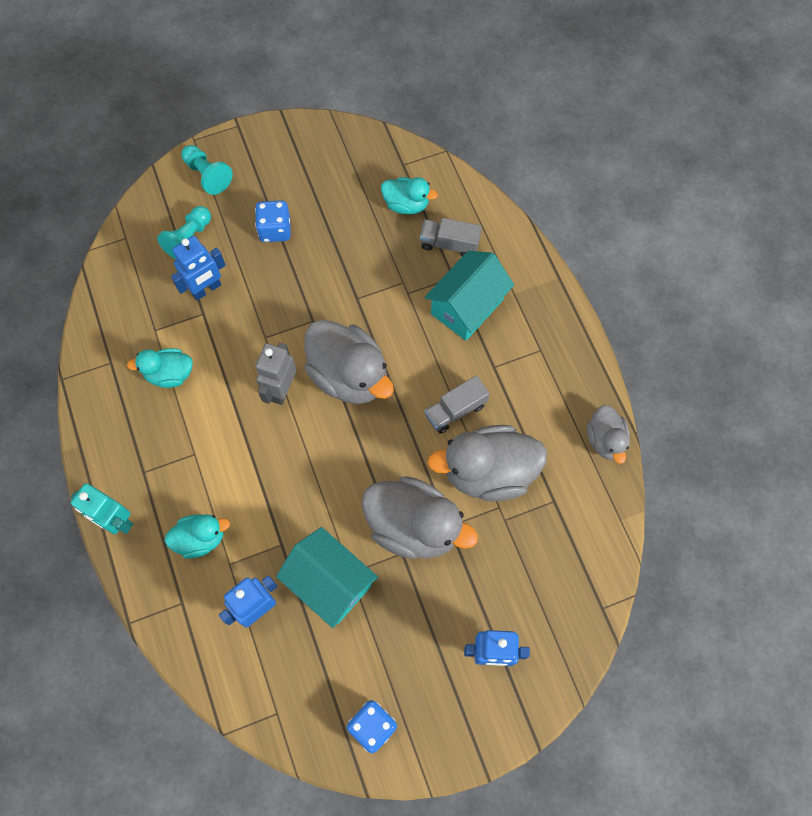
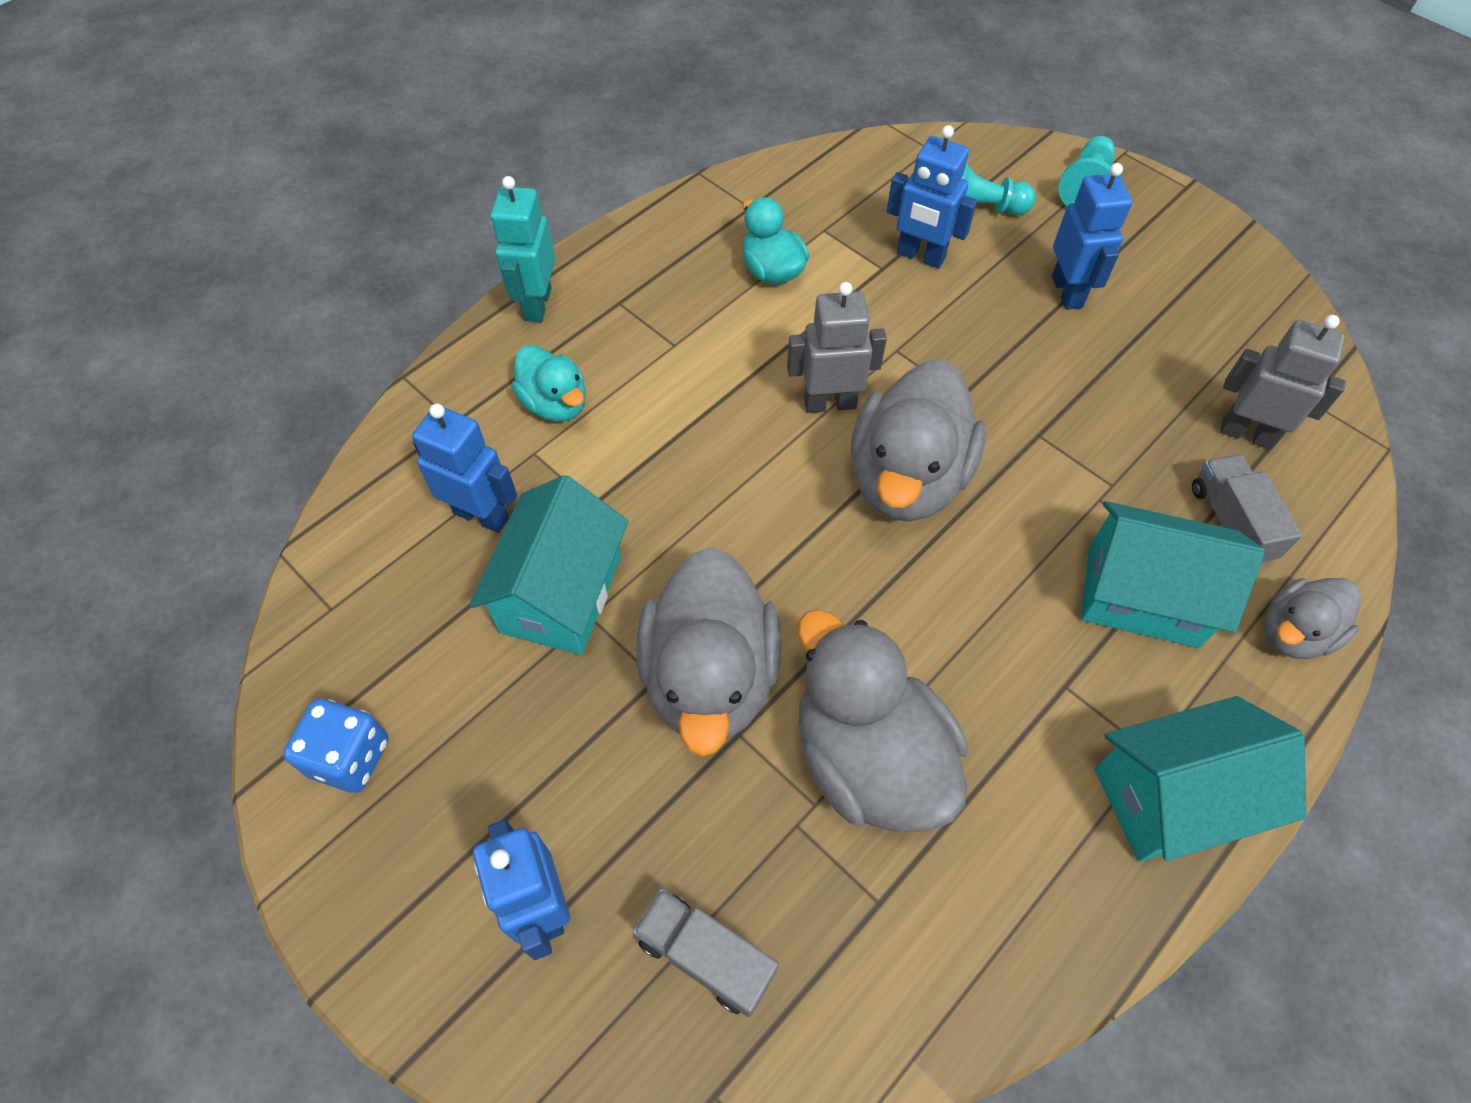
camera: 65 degrees right, 10 degrees down
(275, 230) = (1067, 292): blue dice -> blue robot
(406, 204) = (1247, 433): turquoise duck -> grey robot
(455, 410) = (947, 656): grey truck -> grey truck (706, 956)
(562, 354) = (1173, 797): none -> turquoise house
(605, 440) = (1057, 956): grey duck -> grey duck (1294, 633)

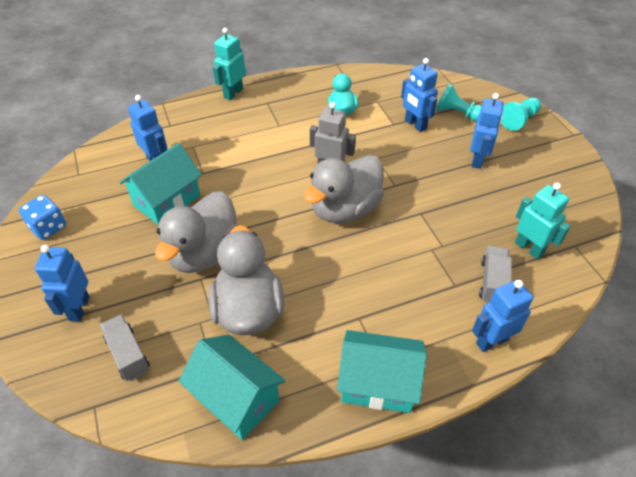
camera: 25 degrees right, 10 degrees down
(555, 404) = (214, 131): turquoise duck -> none
(1142, 596) = (423, 296): turquoise house -> turquoise house (236, 398)
(1247, 433) = (529, 248): grey robot -> turquoise robot
(1294, 633) = (491, 341): grey duck -> blue robot

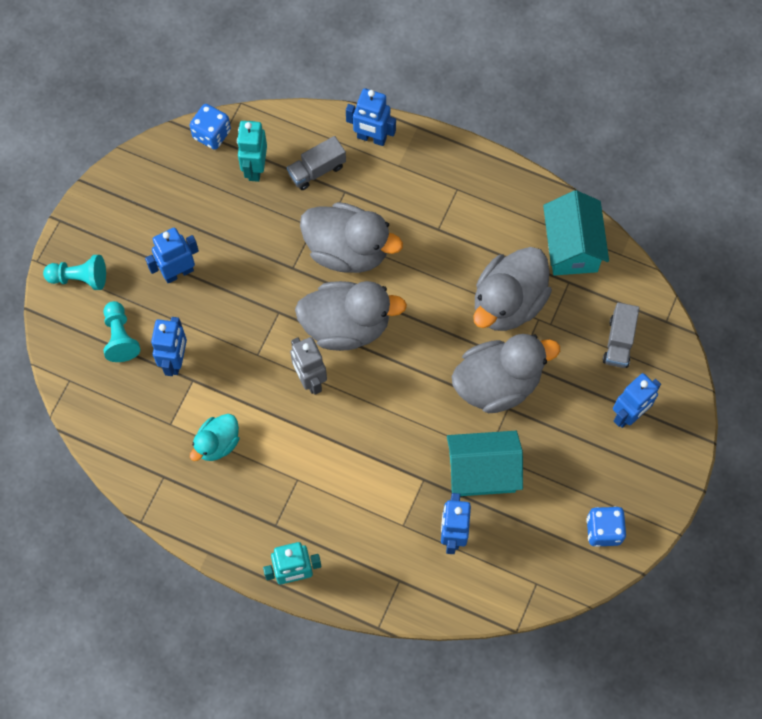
camera: 135 degrees left, 20 degrees up
(378, 383) = (474, 178): turquoise house -> none
(401, 250) = (348, 250): none -> grey duck
(586, 245) = (212, 134): none -> blue dice

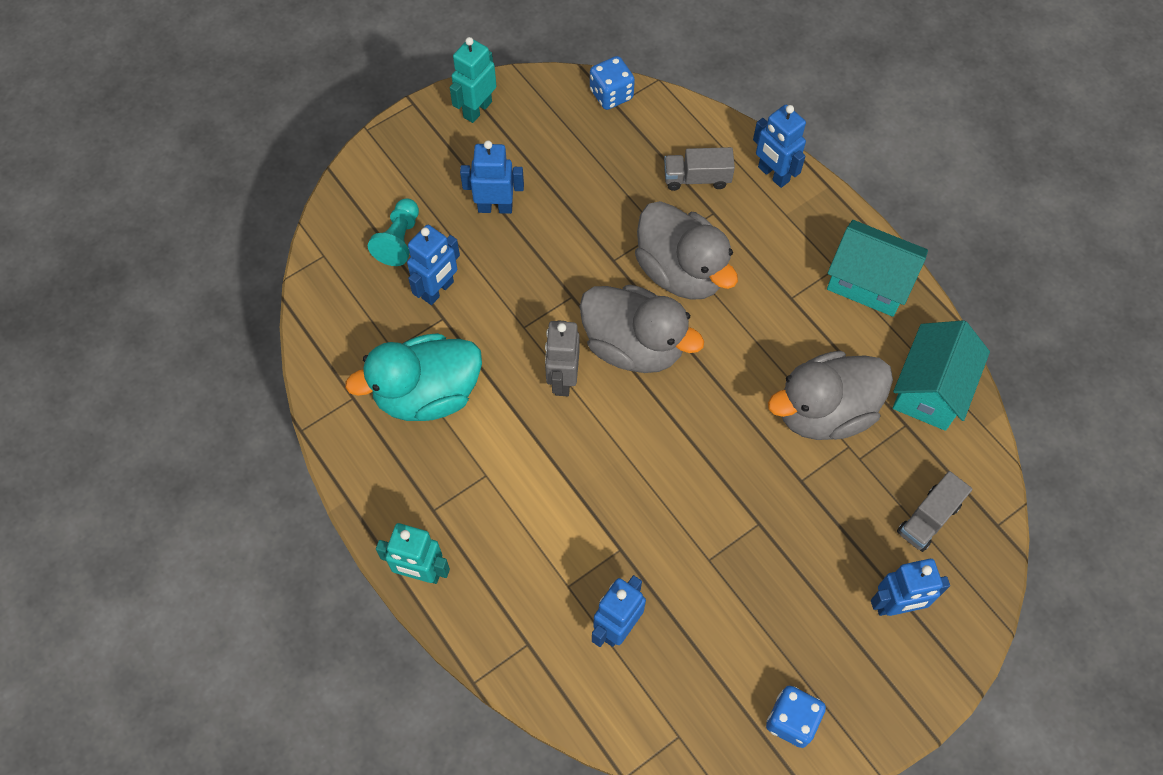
camera: 30 degrees right, 5 degrees down
(80, 278) = (396, 165): turquoise pawn -> none
(217, 443) = (427, 394): turquoise duck -> turquoise duck, size x1.80
(255, 168) = (634, 146): turquoise robot -> turquoise robot (477, 109)
(482, 472) = (690, 576): turquoise house -> turquoise house (869, 282)
(497, 384) = (762, 491): grey duck -> none

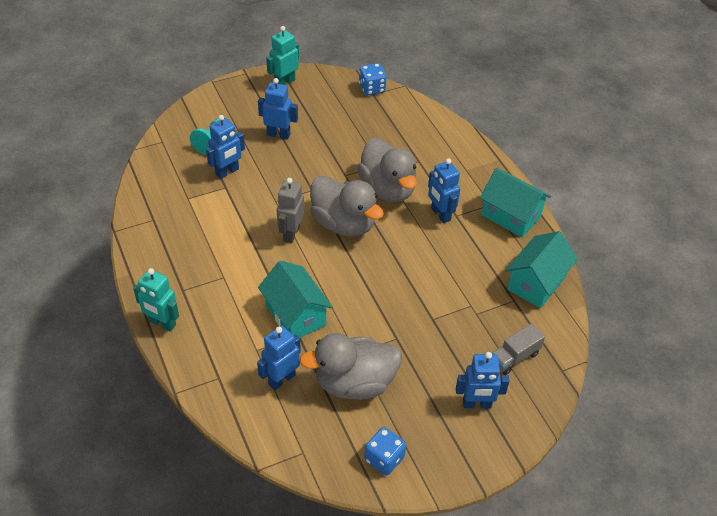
camera: 10 degrees right, 15 degrees down
(427, 394) = (201, 226): turquoise duck -> none
(607, 517) = (295, 315): none -> turquoise house
(697, 178) = (413, 141): grey truck -> none
(773, 174) = (464, 147): blue robot -> blue robot (440, 214)
(824, 412) = (460, 283): grey duck -> grey duck (354, 383)

